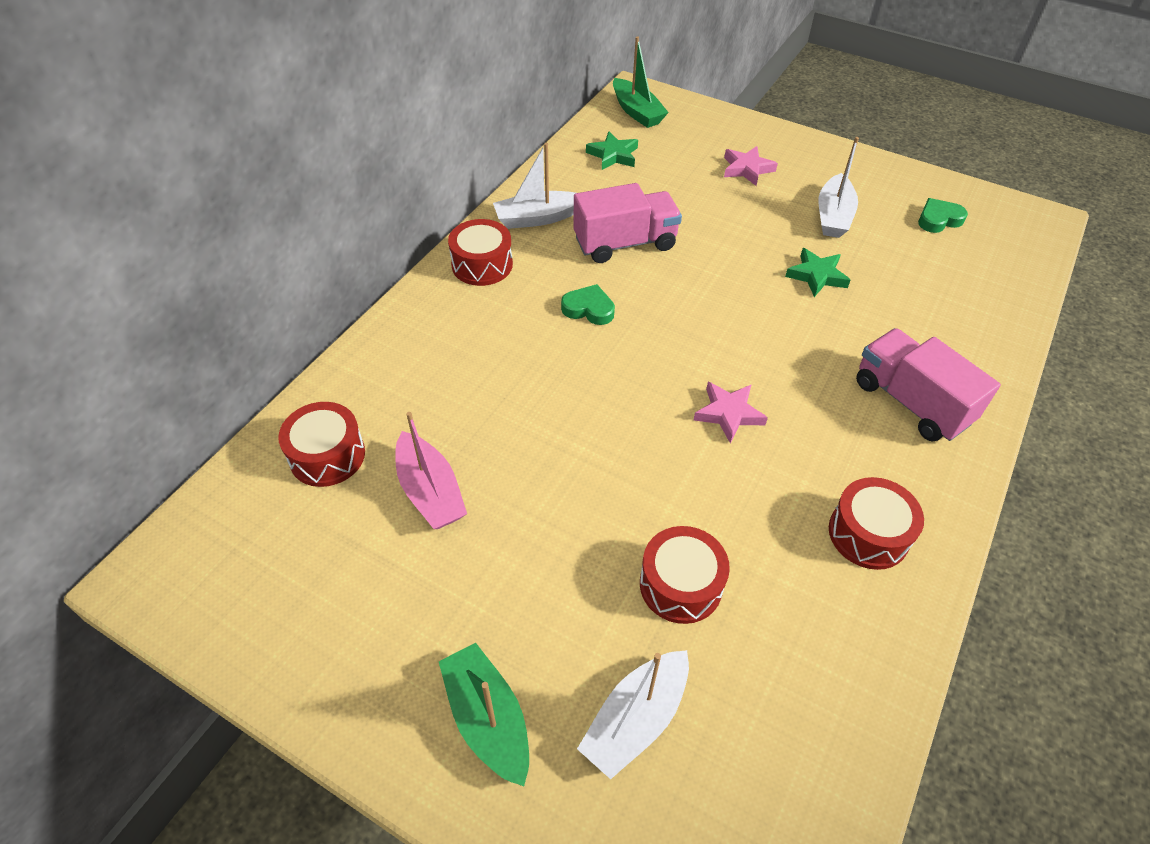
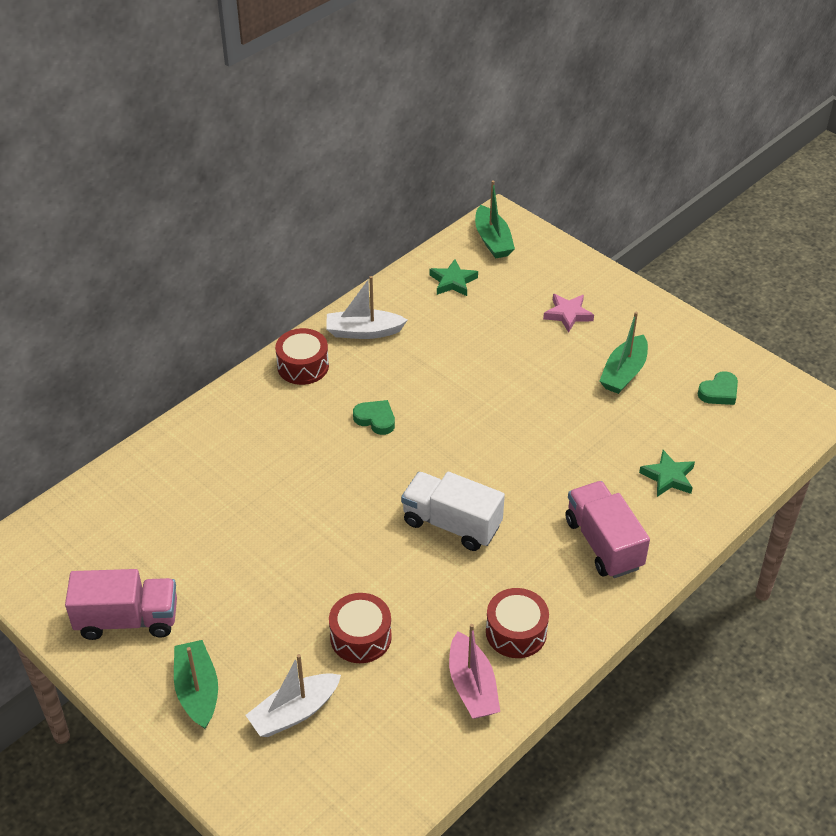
camera: 15 degrees right, 5 degrees down
(327, 455) = (140, 497): red drum -> none
(430, 491) = (205, 537): pink boat -> pink boat (472, 686)
(625, 243) = (429, 367): pink truck -> pink truck (128, 620)
(728, 413) = (451, 524): pink star -> white truck
(817, 275) = (581, 424): green star -> green star (668, 477)
(833, 216) = (624, 373): white boat -> green boat
(938, 219) = (719, 392): green heart -> green heart turned 150 degrees clockwise

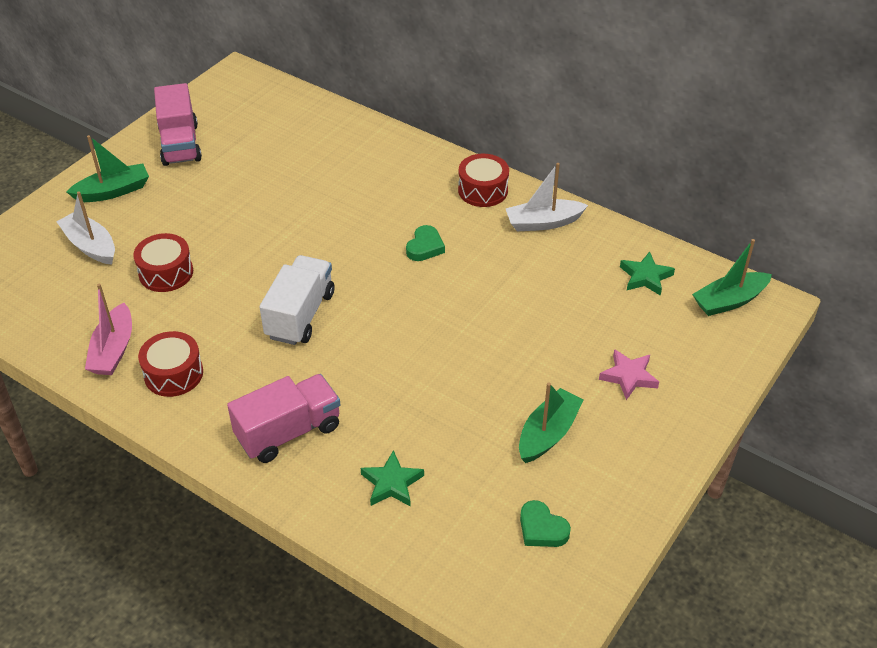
camera: 80 degrees right, 0 degrees up
(364, 332) = (543, 222): white boat -> white boat turned 90 degrees counterclockwise
(472, 686) = (113, 350): pink boat -> pink boat turned 60 degrees counterclockwise
(624, 373) = (548, 434): green boat -> green boat turned 105 degrees clockwise

